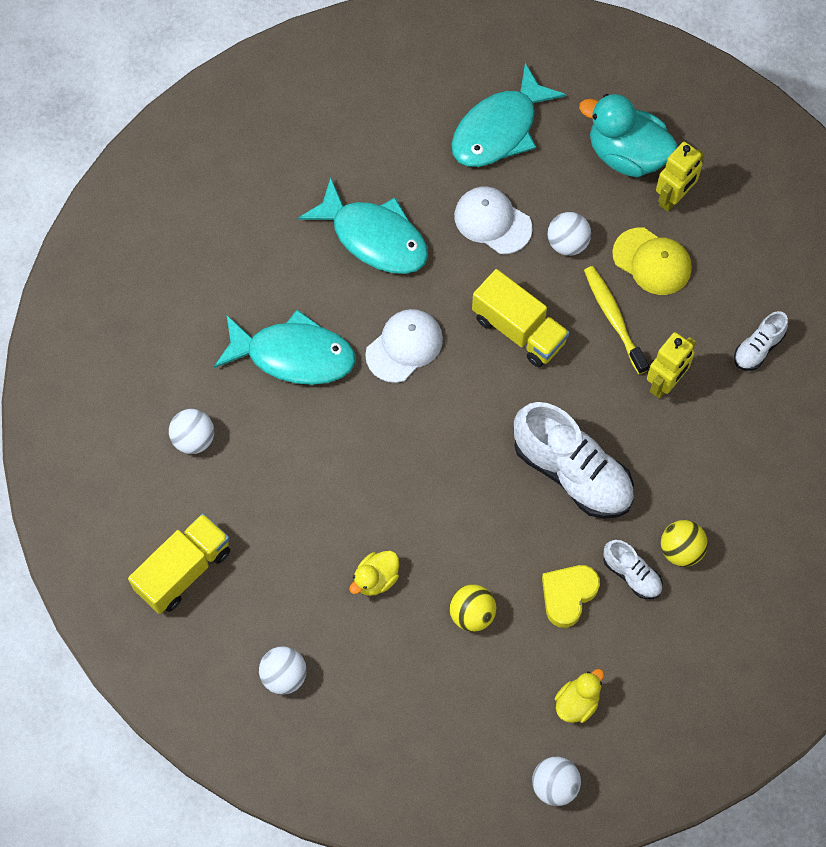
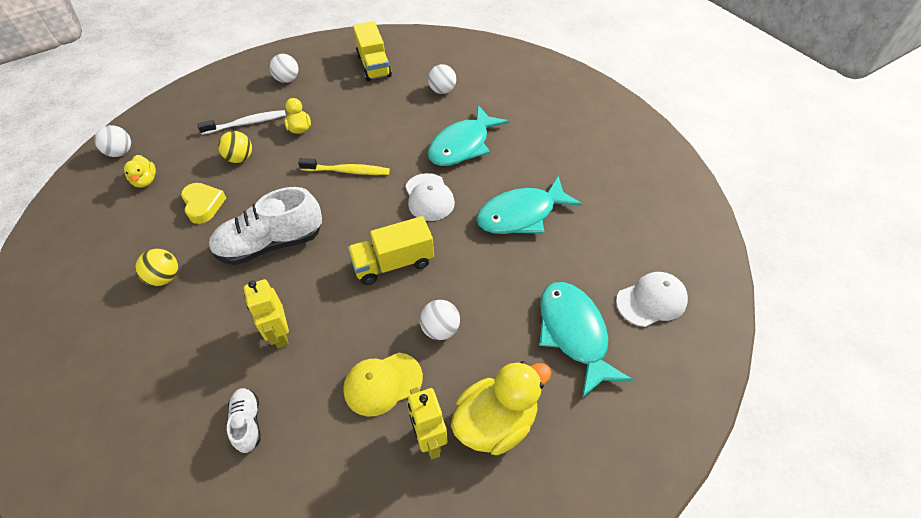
camera: 120 degrees right, 15 degrees down
(406, 660) = (246, 123): none -> white toothbrush
(492, 221) = (491, 288): white cap -> white cap (651, 301)
(613, 318) = (356, 328): yellow toothbrush -> yellow toothbrush (347, 171)
(626, 155) = (496, 422): turquoise duck -> yellow duck
(631, 574) = (180, 242): white shoe -> none

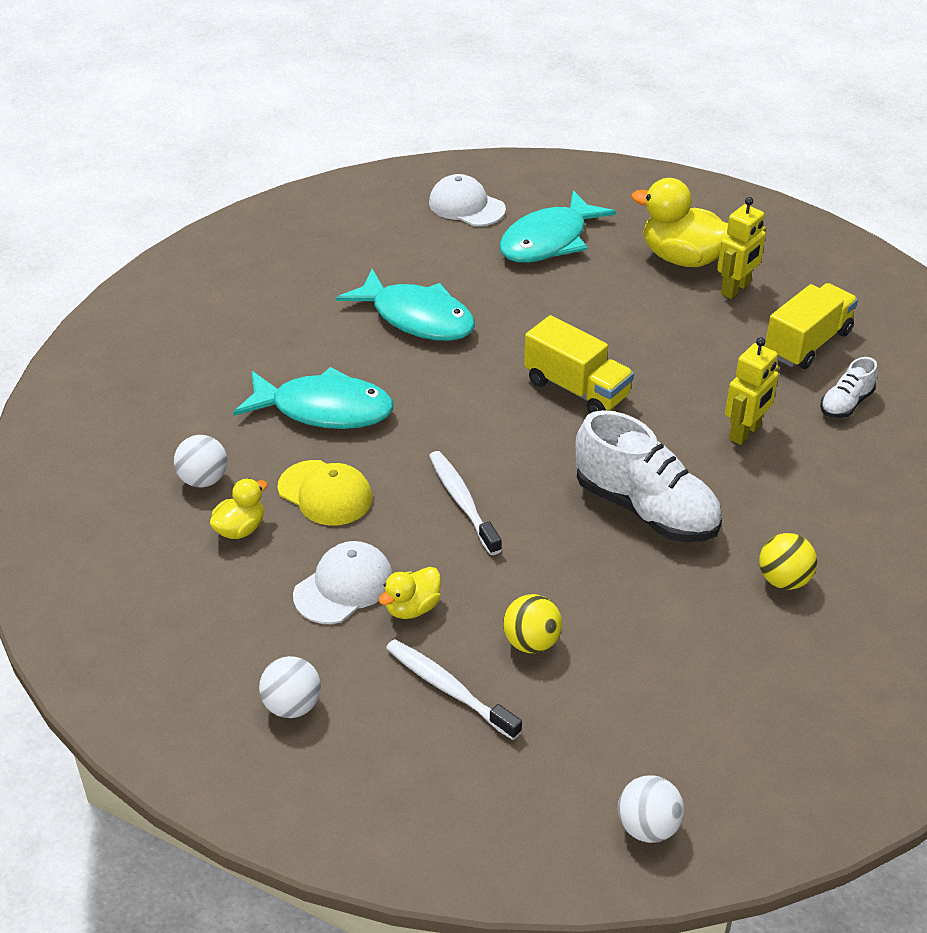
camera: 120 degrees left, 10 degrees down
(145, 181) = (670, 734): yellow duck -> yellow duck (240, 529)
(203, 205) = (650, 624): yellow heart -> none
(347, 171) = (462, 502): yellow toothbrush -> white toothbrush
(374, 66) = (177, 600): yellow truck -> yellow truck (807, 343)
(382, 383) = (718, 336): yellow cap -> yellow cap (325, 493)
(429, 197) = (449, 402): white cap -> white cap (344, 586)
(440, 329) = (625, 322): white ball -> none

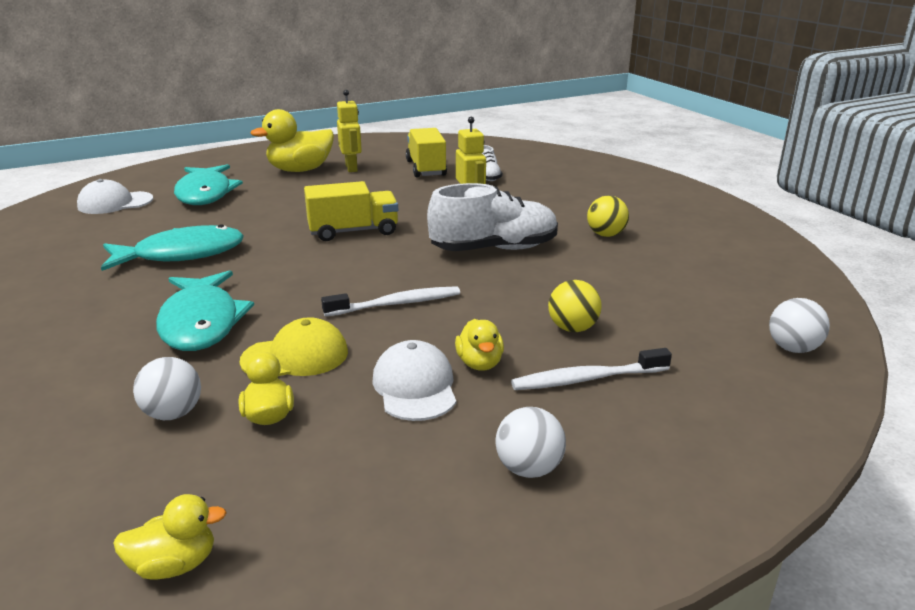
camera: 55 degrees left, 15 degrees down
(75, 583) = (174, 565): none -> yellow duck
(324, 409) = (201, 322): turquoise fish -> turquoise fish turned 120 degrees clockwise
(462, 502) = (396, 304): white toothbrush -> white toothbrush turned 150 degrees clockwise

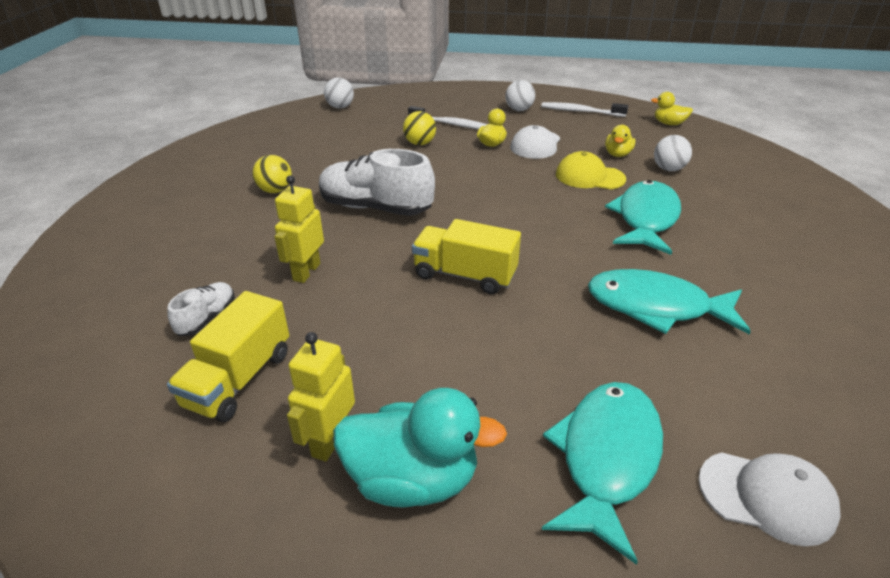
camera: 145 degrees left, 10 degrees up
(300, 170) = (413, 479): yellow duck -> turquoise duck
(396, 304) = (501, 188): white toothbrush -> white toothbrush (580, 111)

